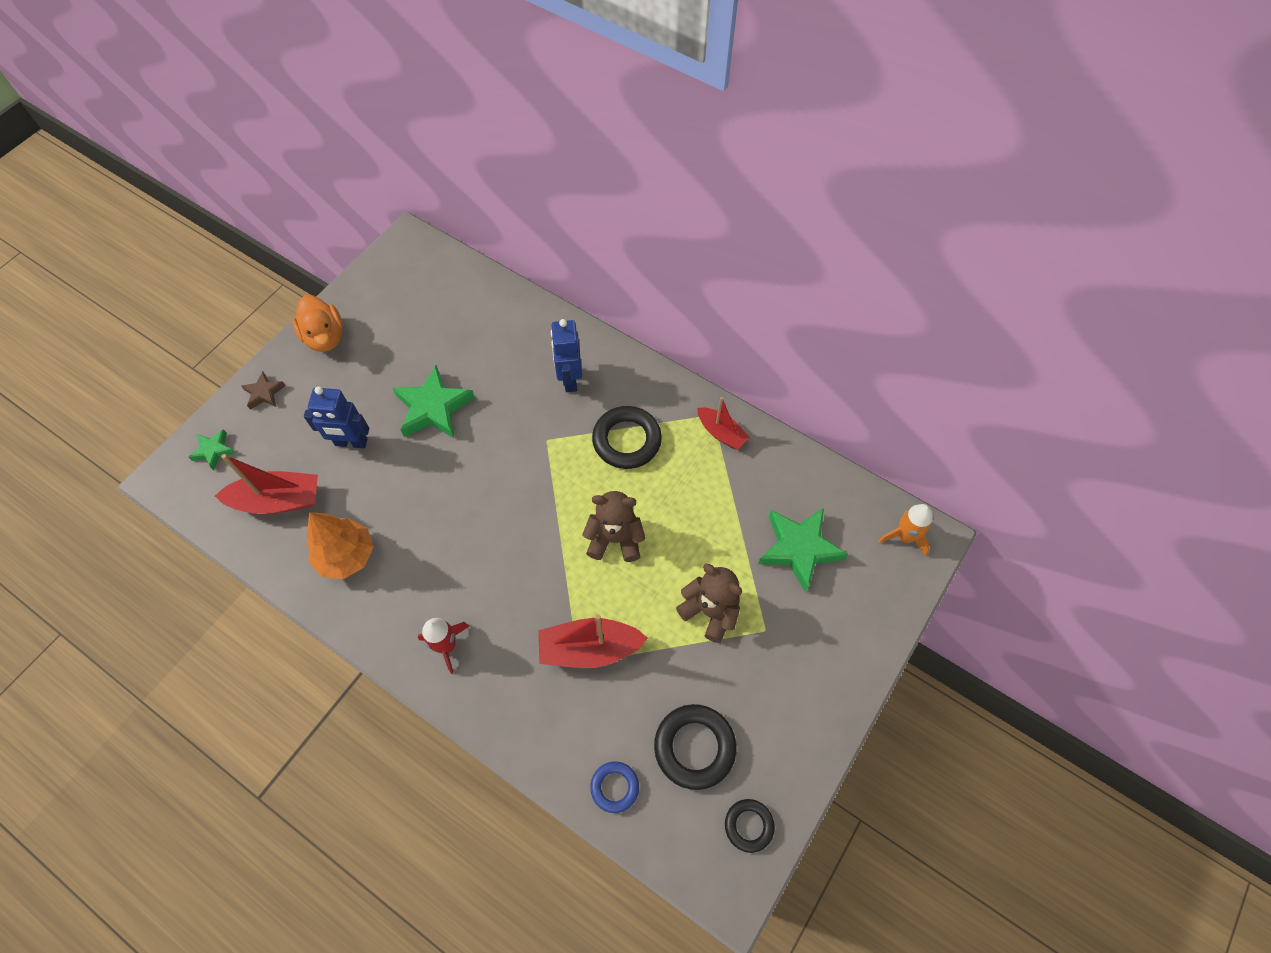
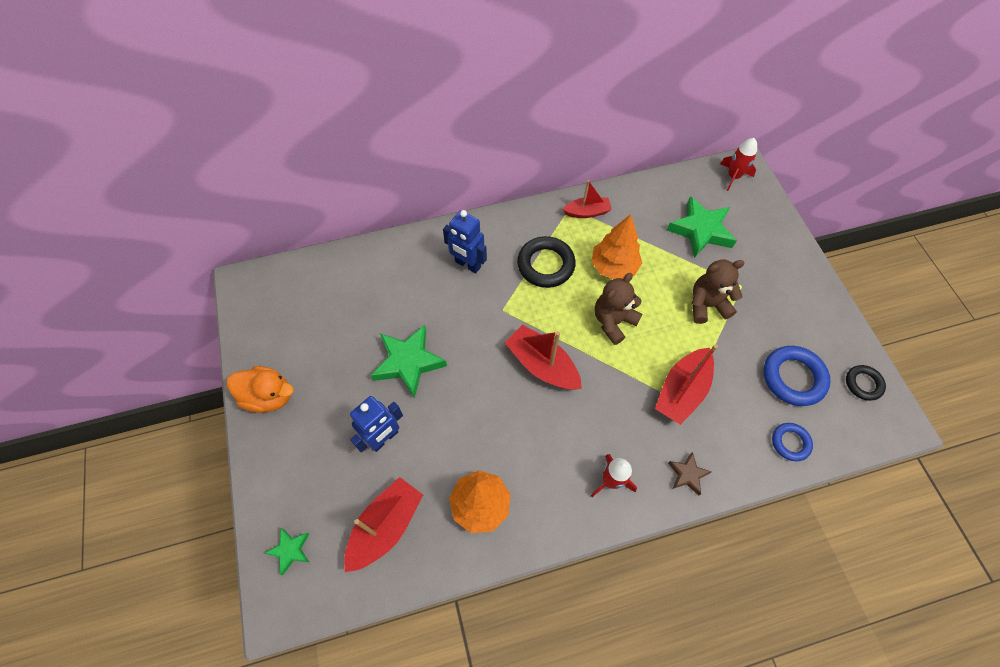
camera: 50 degrees left, 0 degrees up
(264, 393) = (274, 475): brown star -> brown star (687, 474)
(517, 511) = (542, 365): none -> red boat
(678, 498) = (613, 267): none -> orange tree
(694, 747) = (793, 378): black ring -> blue ring
(904, 536) = (733, 176): orange rocket -> red rocket

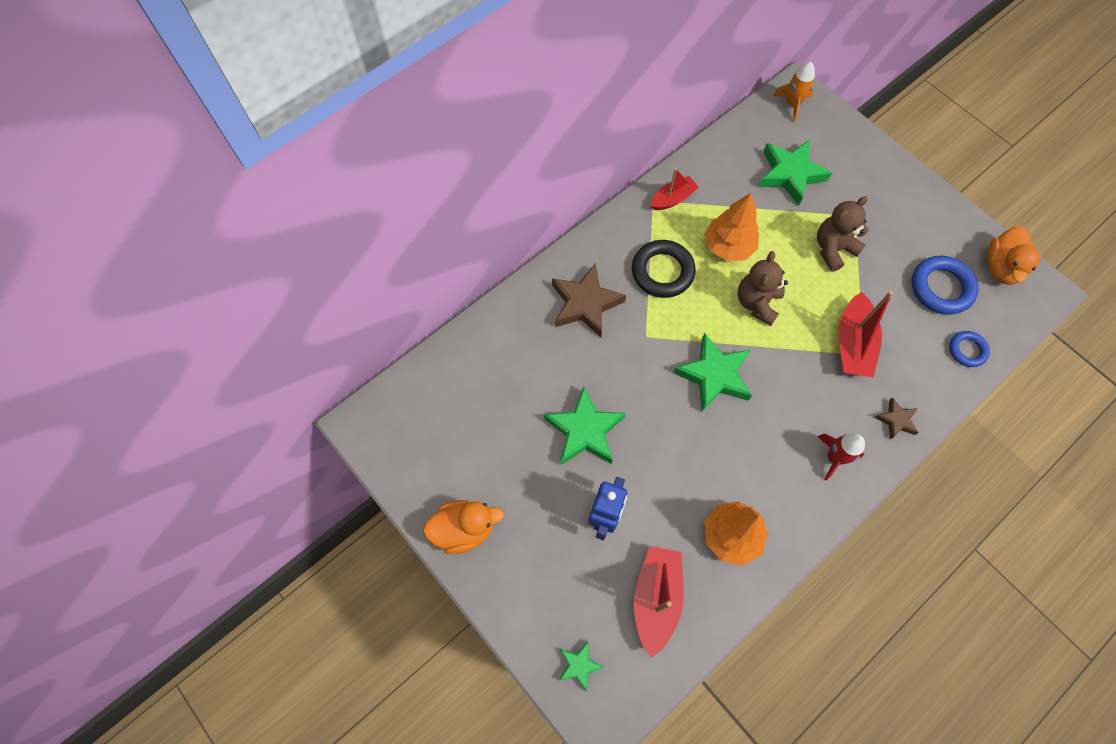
camera: 25 degrees left, 5 degrees up
(467, 264) = (585, 304): blue robot -> brown star
(542, 365) = (714, 375): red boat -> green star
(733, 176) = (792, 104): red rocket -> orange rocket
(863, 384) = (1001, 267): black ring -> orange duck

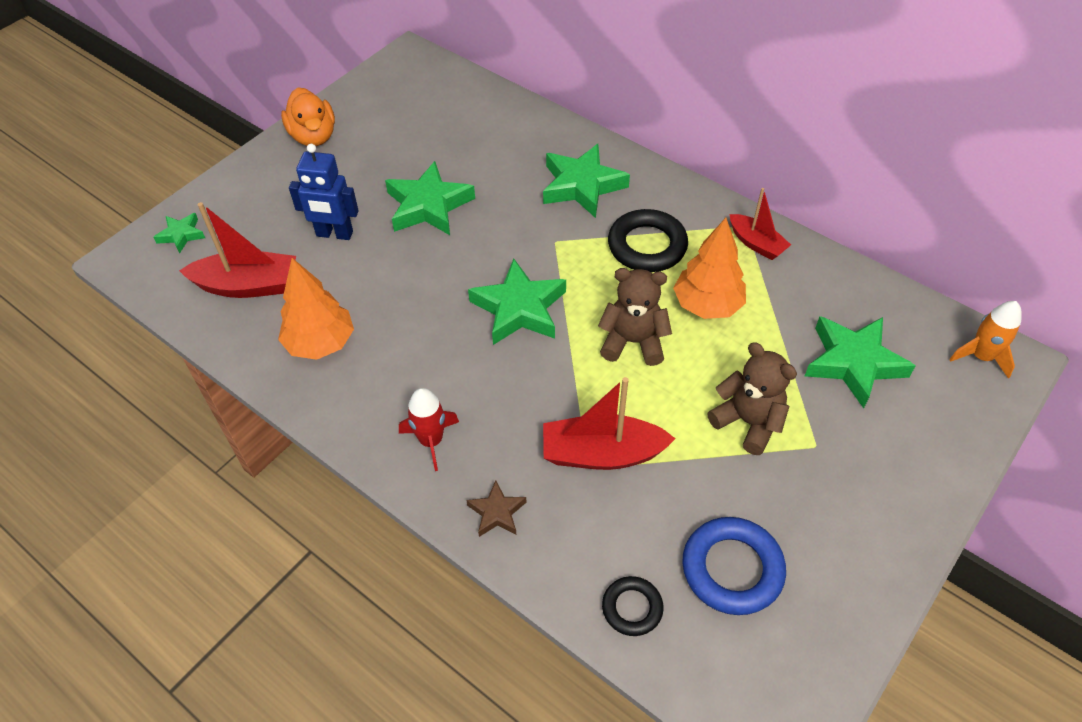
camera: 80 degrees right, 15 degrees down
(585, 304) = (582, 185): brown star -> green star
(967, 350) = (632, 608): blue ring -> black ring
(1001, 267) = (804, 664): orange duck -> none

